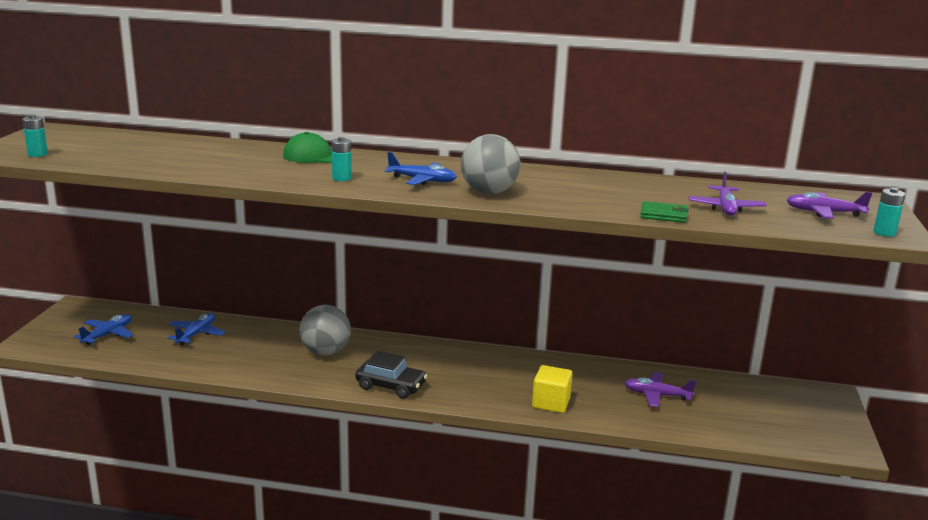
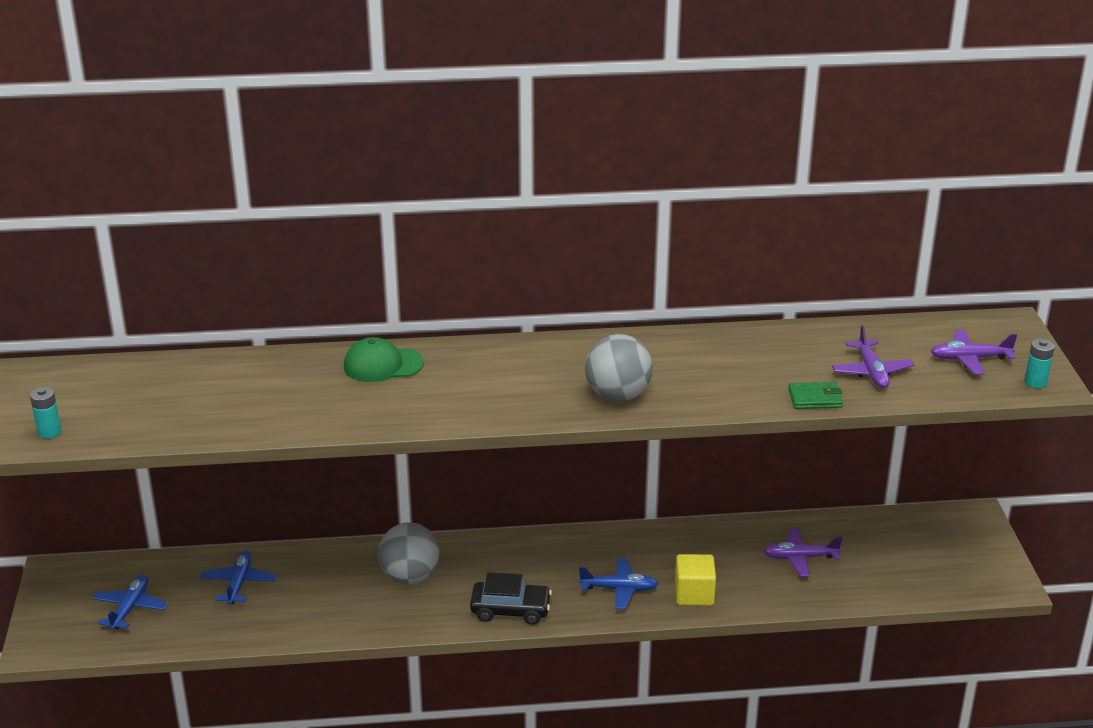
camera: 15 degrees left, 10 degrees up
(342, 178) = (443, 403): turquoise battery -> none
(422, 180) = (534, 388): blue plane -> blue plane (619, 589)

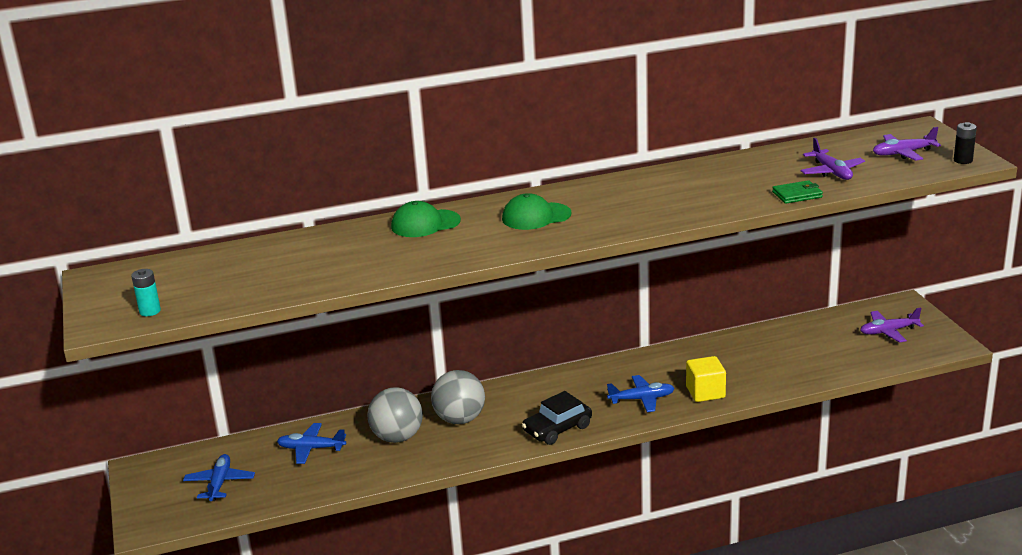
camera: 10 degrees left, 5 degrees down
(239, 583) = (311, 449): blue plane -> blue plane turned 75 degrees counterclockwise
(507, 376) = (536, 216): none -> green cap
(510, 610) = (557, 429): black car -> black car turned 150 degrees clockwise
(617, 395) = (635, 216): grey ball -> grey ball (397, 437)
(800, 558) = (779, 353): purple plane -> purple plane (888, 331)
(1035, 382) = (963, 160): turquoise battery -> black battery

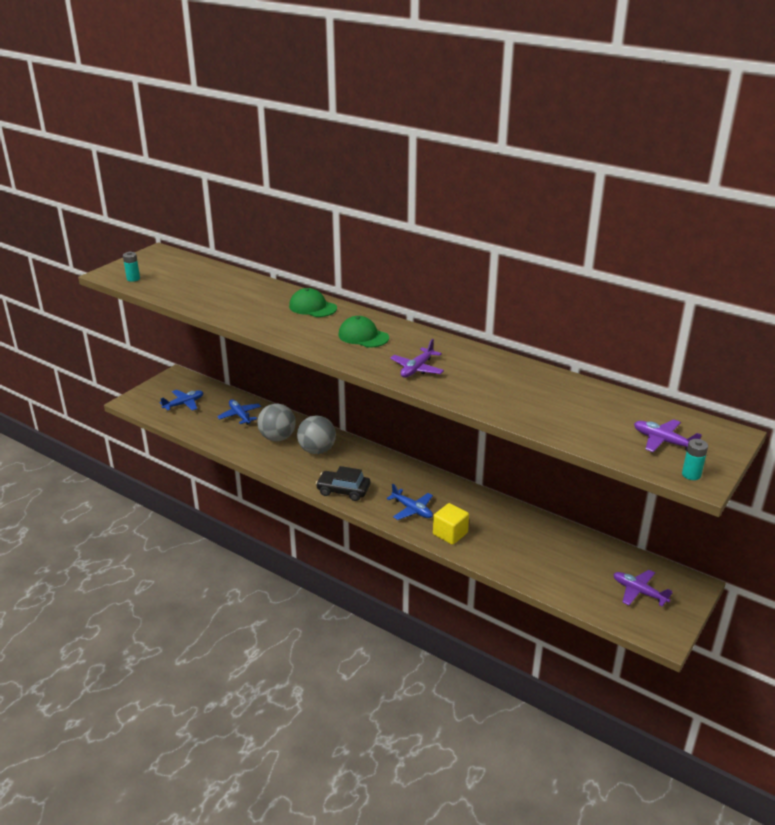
camera: 50 degrees right, 5 degrees up
(797, 194) = (519, 418): green wallet -> none
(831, 172) = (580, 420): purple plane -> purple plane (417, 369)
(963, 160) = (691, 475): black battery -> turquoise battery

